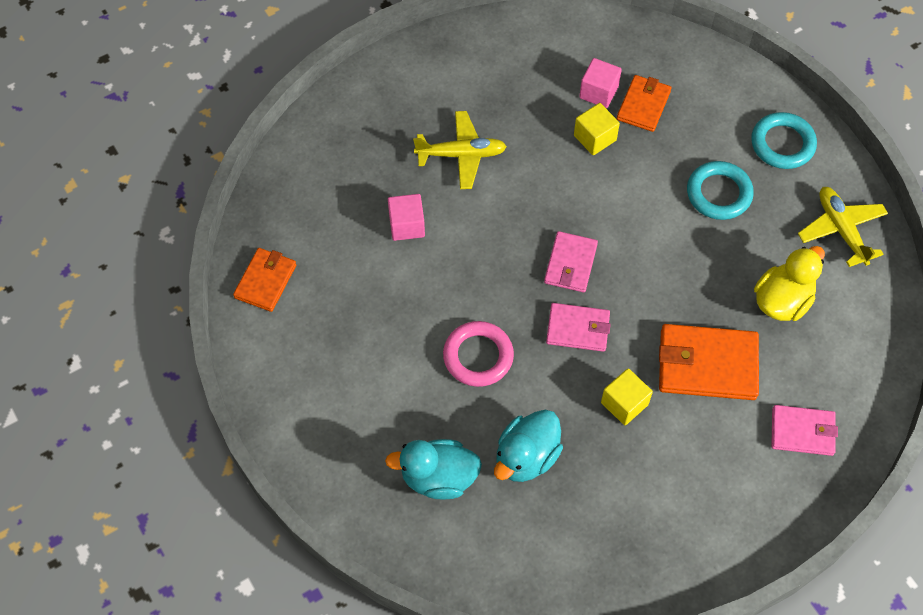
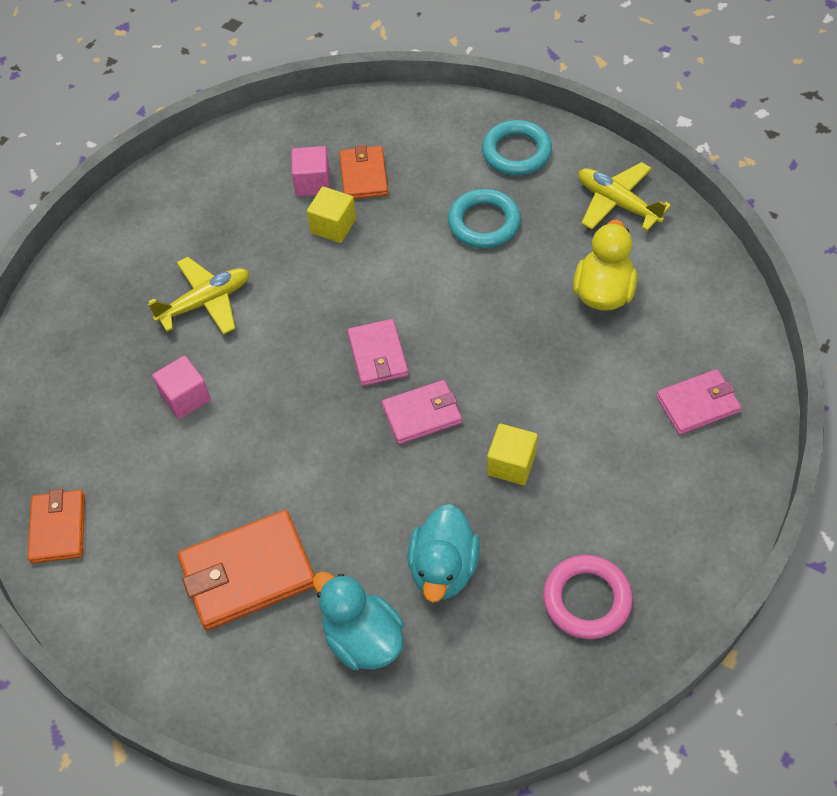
camera: 25 degrees left, 5 degrees down
(438, 477) = (363, 638): turquoise duck -> turquoise duck turned 75 degrees clockwise
(478, 356) = (334, 492): pink ring -> pink ring (587, 599)
(707, 364) = (569, 386): orange wallet -> orange wallet (247, 572)

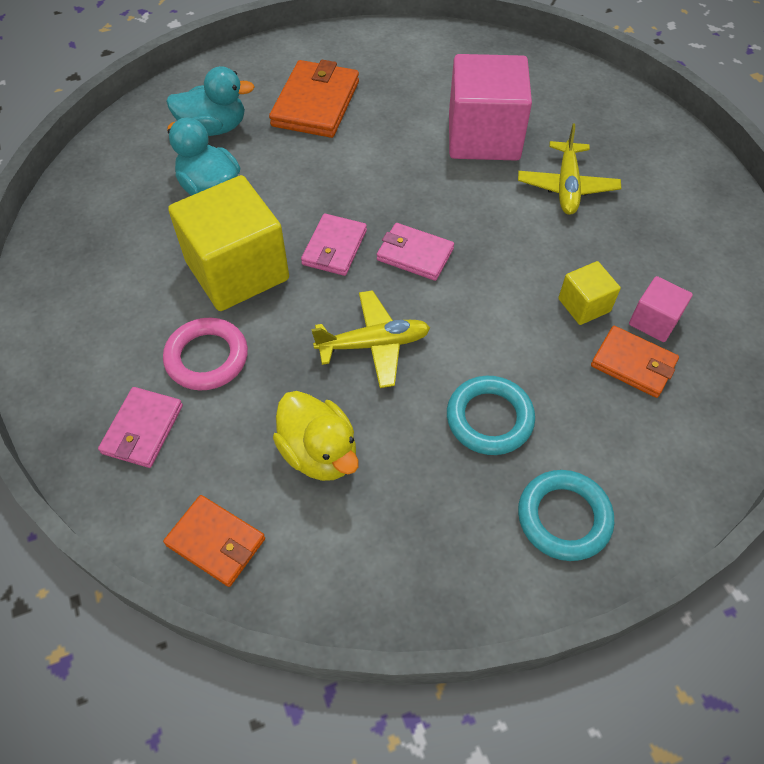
camera: 125 degrees right, 0 degrees up
(58, 528) = (438, 45): orange wallet -> orange wallet (216, 542)
(185, 397) = (483, 137): pink cube -> pink cube, size x2.10
(511, 464) = (237, 270): yellow cube -> yellow cube, size x2.10
(587, 599) = (100, 242): pink ring -> pink ring (207, 358)
(617, 203) = (411, 558): yellow plane -> yellow plane (373, 345)

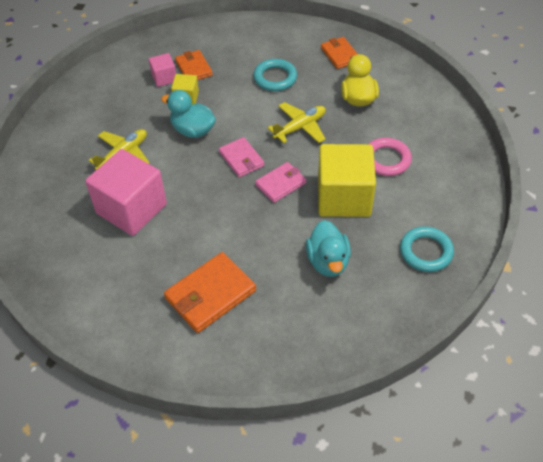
camera: 145 degrees left, 5 degrees down
(142, 429) = (434, 142): pink wallet -> none
(214, 128) = (296, 311): turquoise duck -> turquoise duck (192, 130)
(216, 542) = (421, 89): orange wallet -> orange wallet (340, 54)
(373, 345) = (300, 127): yellow plane -> yellow plane turned 120 degrees clockwise
(564, 518) = (278, 39): turquoise ring -> turquoise ring (426, 252)

